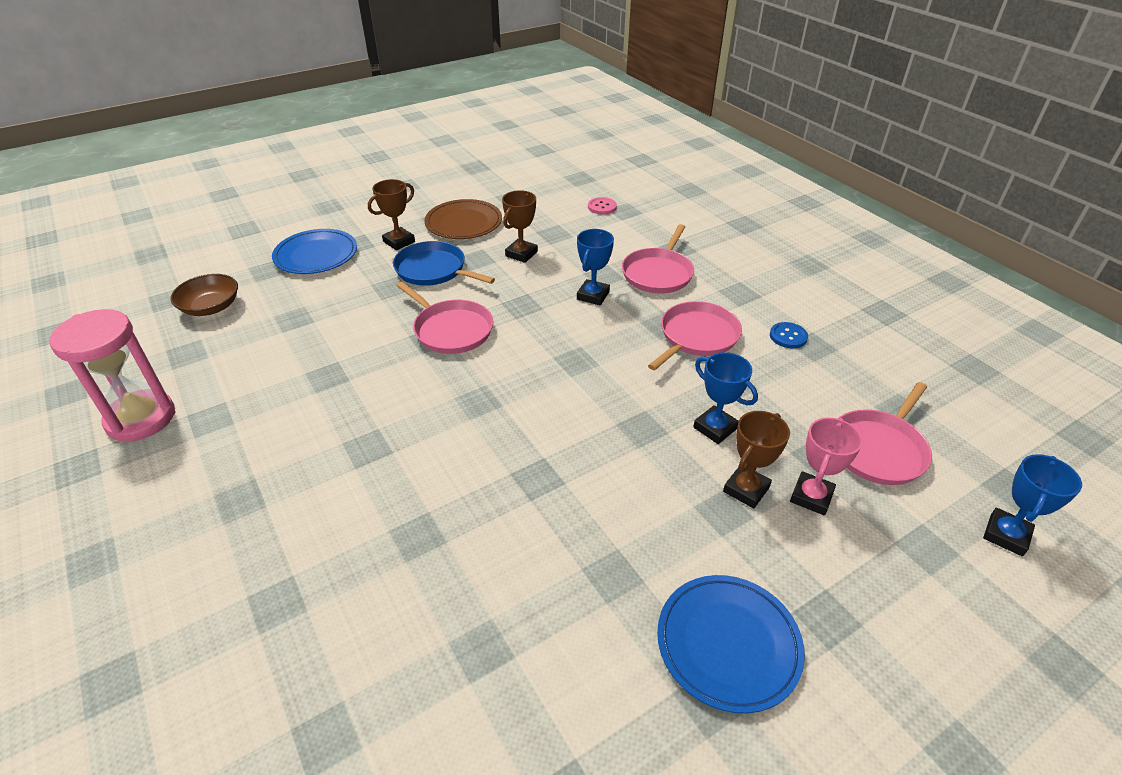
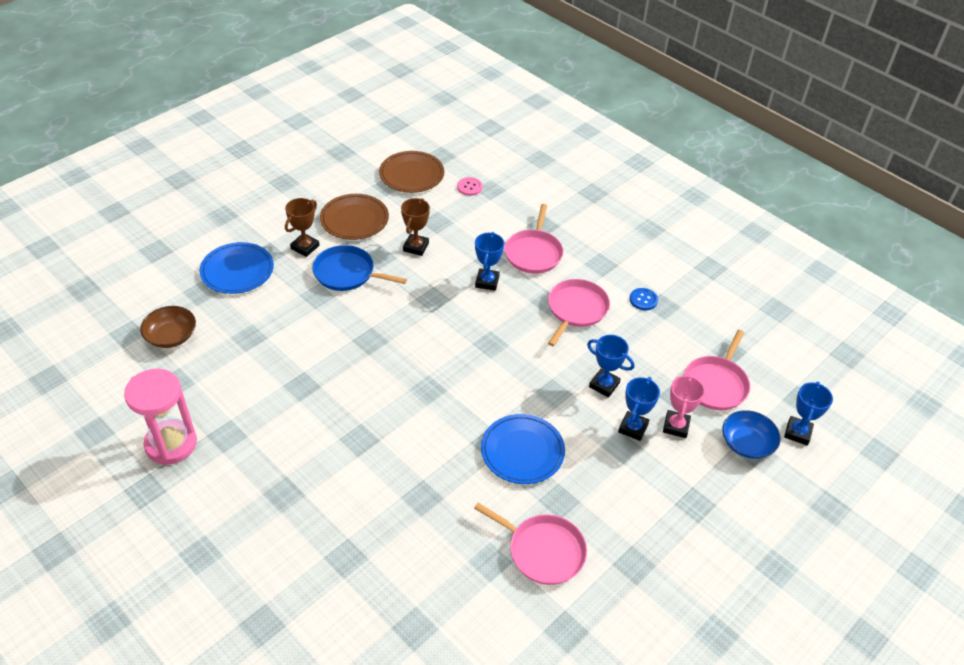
camera: 15 degrees left, 5 degrees up
(451, 330) = (384, 330): pink pan -> pink pan (543, 551)
(542, 191) = (411, 175): none -> brown plate
(728, 644) = (639, 530): blue plate -> blue plate (522, 451)
(746, 489) = (633, 428): brown trophy -> blue trophy
(921, 538) = (747, 443): none -> blue bowl

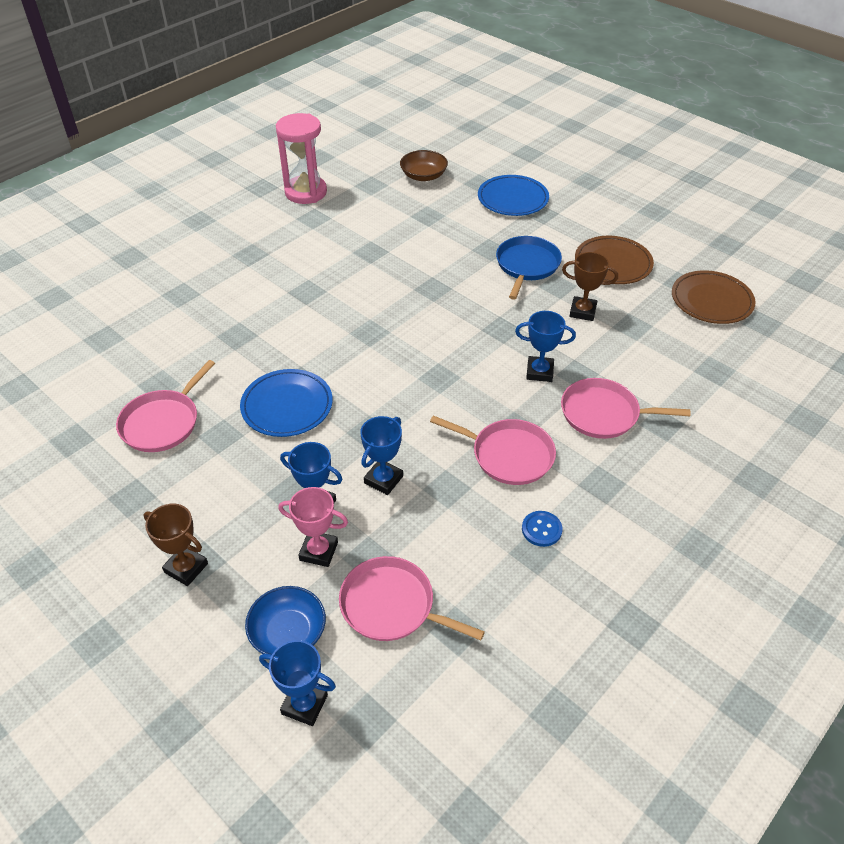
camera: 90 degrees right, 0 degrees up
(305, 247) = (558, 235): brown trophy -> brown trophy (186, 568)
(469, 187) = (710, 351): pink button -> none

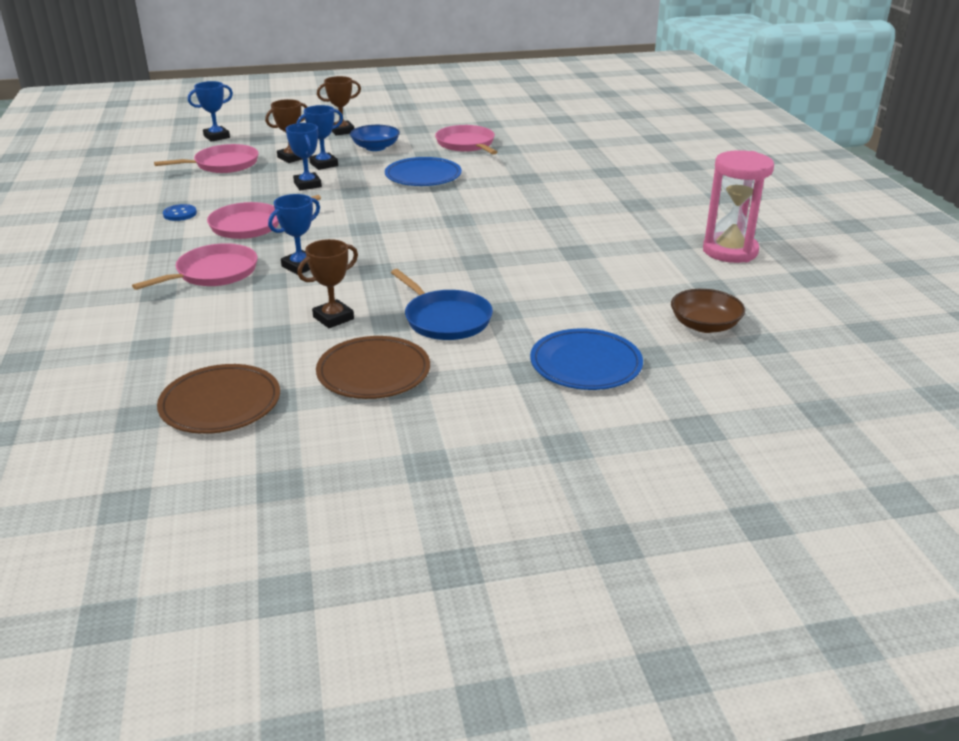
camera: 125 degrees right, 15 degrees down
(288, 632) = (259, 142): blue bowl -> blue bowl (375, 147)
(318, 551) = (292, 158): pink trophy -> brown trophy

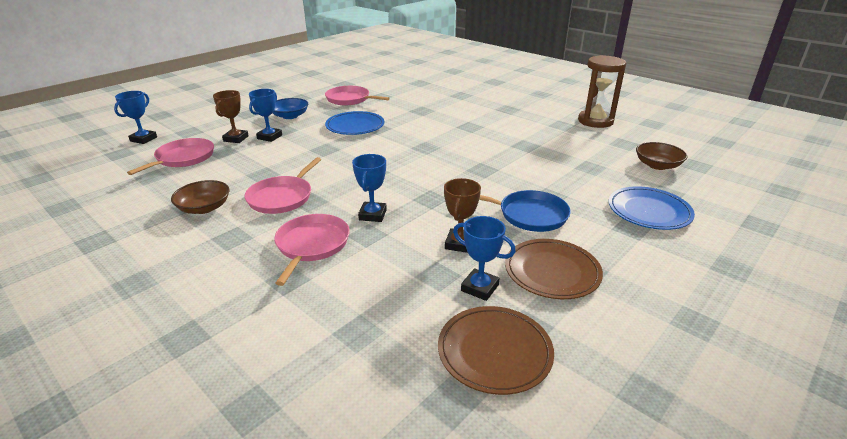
camera: 35 degrees left, 0 degrees up
(180, 214) = (204, 208): blue button -> brown bowl
(307, 185) = (280, 154): blue trophy -> blue trophy (479, 288)
(342, 131) = (246, 111): brown trophy -> none
(730, 251) = (595, 121): pink hourglass -> brown hourglass

